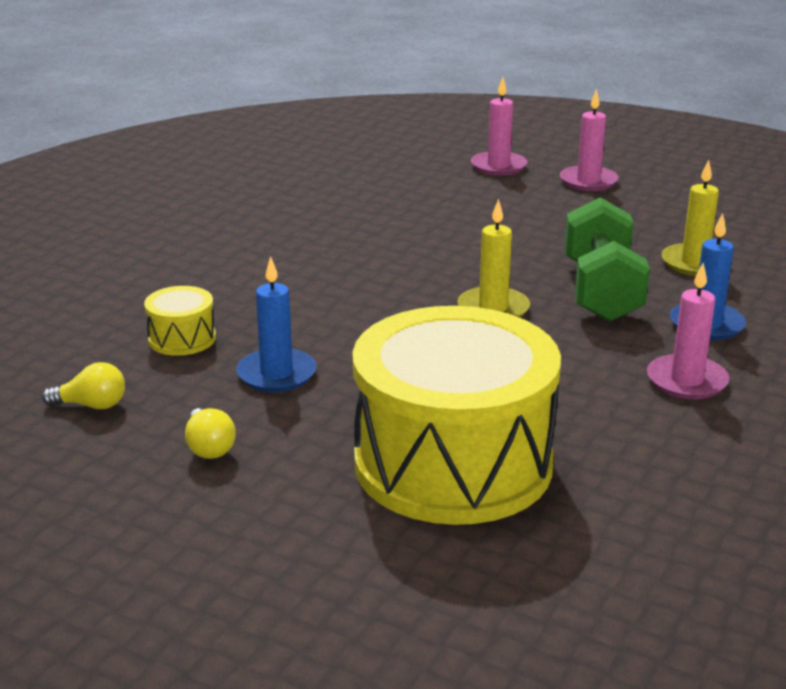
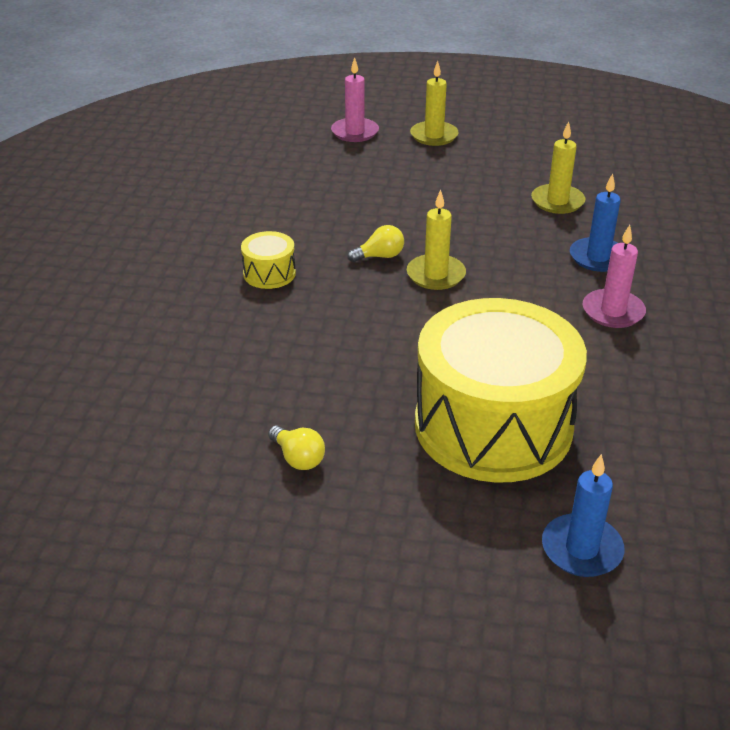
camera: 20 degrees left, 10 degrees up
(92, 405) = (172, 441): yellow light bulb -> yellow light bulb (380, 256)
(182, 339) = (205, 358): yellow drum -> yellow drum (269, 273)
(276, 374) = (306, 375): blue candle -> blue candle (581, 549)
(588, 181) = (434, 136): pink candle -> yellow candle
(601, 291) = (506, 241): green dumbbell -> none

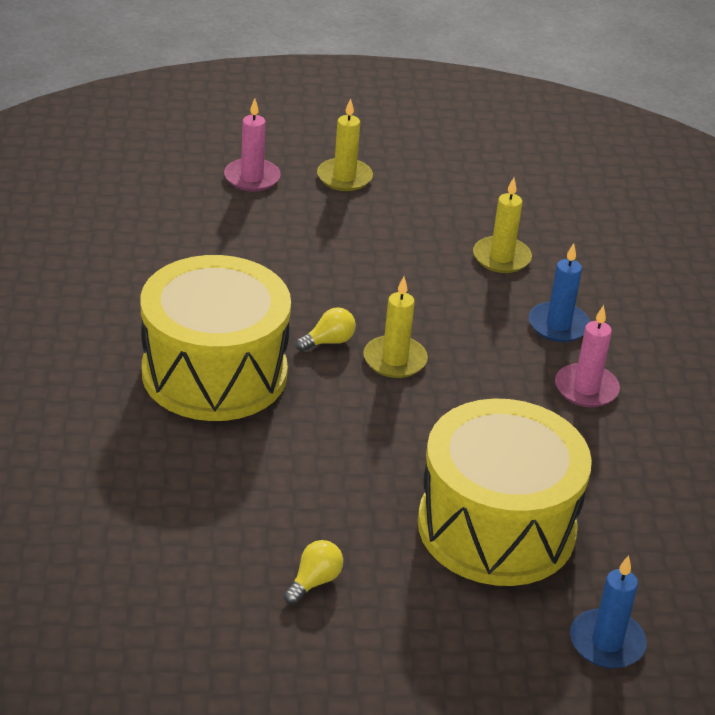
camera: 15 degrees left, 0 degrees up
(269, 273) = (214, 372): yellow drum -> yellow drum, size x2.50
(298, 458) = (314, 581): yellow light bulb -> yellow light bulb turned 90 degrees counterclockwise

